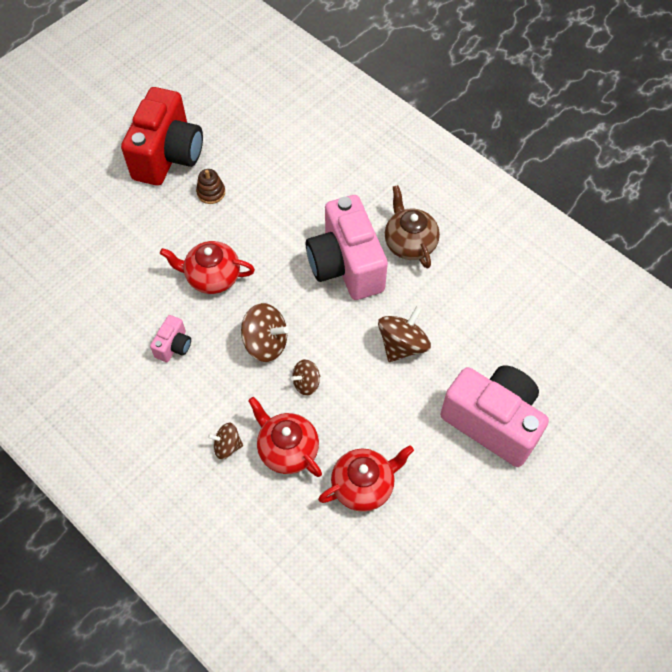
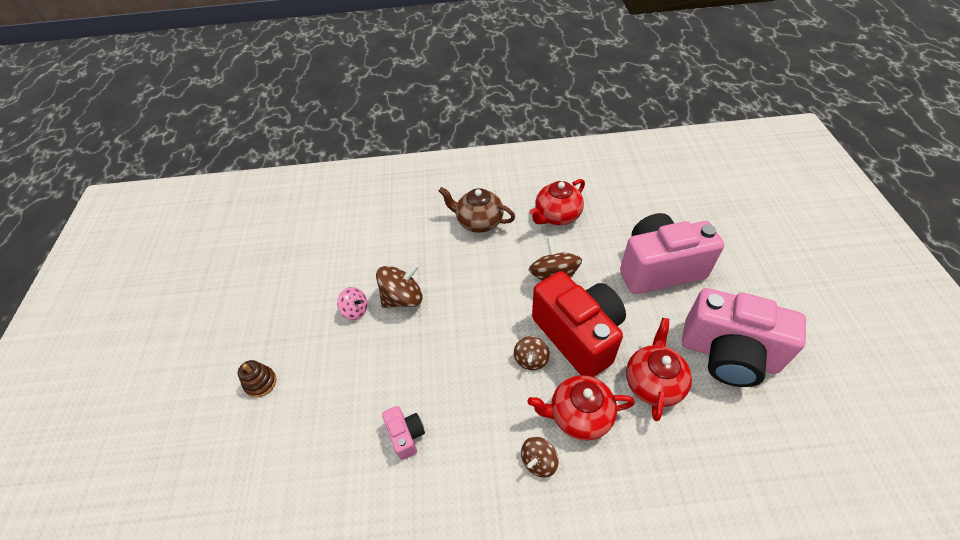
camera: 45 degrees left, 10 degrees down
(168, 156) = (238, 313): red camera -> red camera (578, 335)
(211, 192) = (304, 307): brown stacking toy -> brown stacking toy (260, 382)
(212, 277) = (375, 359): red teapot -> red teapot (557, 216)
(240, 228) = (355, 310): none -> pink spinning top
(266, 343) = (470, 363): brown spinning top -> brown spinning top (403, 298)
(346, 265) = (458, 267): pink camera -> pink camera (728, 354)

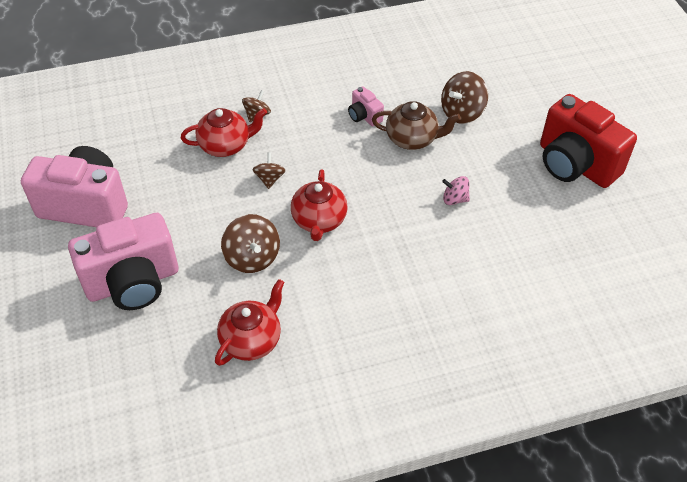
camera: 165 degrees right, 0 degrees up
(260, 382) = (507, 133): brown stacking toy -> none
(403, 298) = (411, 216): brown spinning top -> brown spinning top (462, 112)
(478, 222) = (352, 318): brown teapot -> brown teapot (412, 139)
(578, 335) = (226, 204): red camera -> red camera (575, 164)
(653, 382) = (160, 175): red teapot -> red teapot (319, 221)

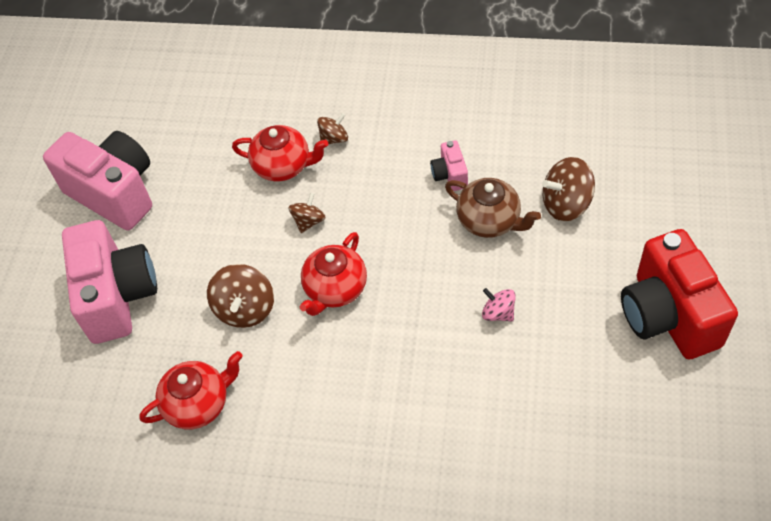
camera: 30 degrees right, 5 degrees up
(133, 282) = (117, 296): pink camera -> pink camera turned 105 degrees counterclockwise

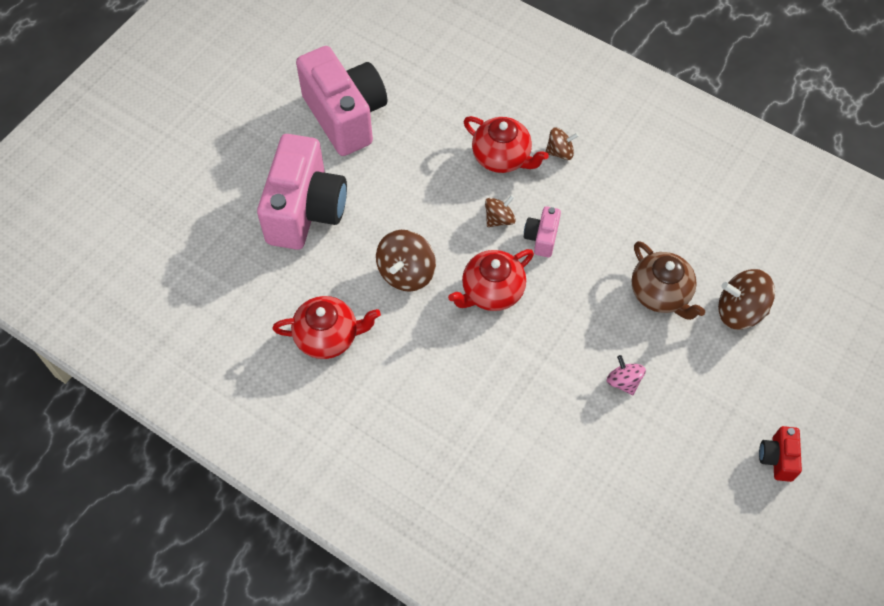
camera: 20 degrees right, 5 degrees up
(450, 175) = (647, 234): pink camera -> pink camera (541, 238)
(668, 315) = (777, 458): red camera -> red camera, size x0.44

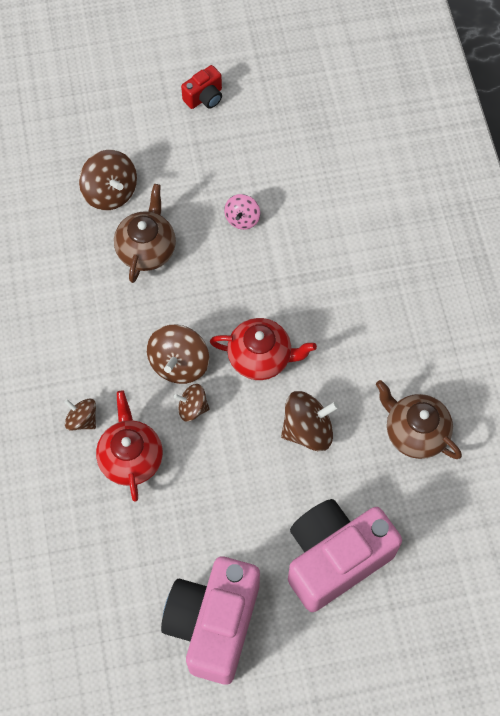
camera: 135 degrees left, 5 degrees up
(328, 337) = (414, 432): red teapot -> brown teapot
(541, 238) = (179, 363): pink camera -> brown spinning top

